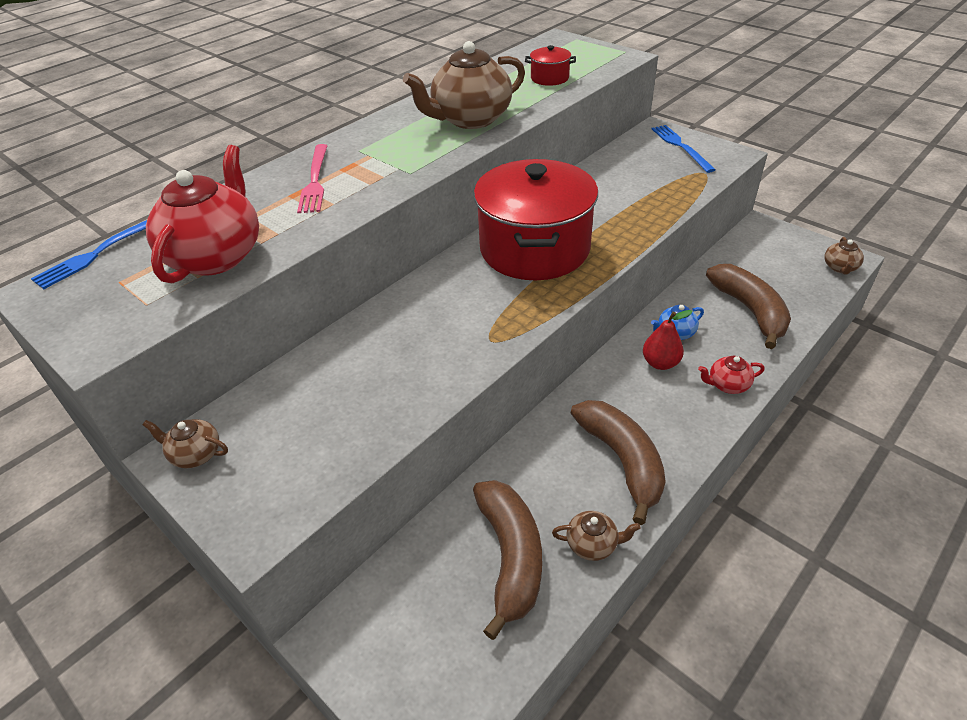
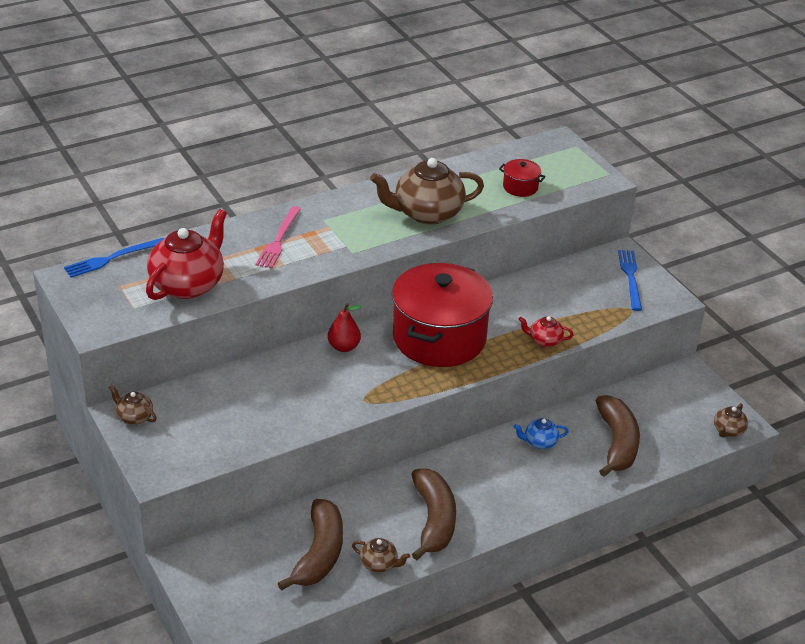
camera: 15 degrees right, 5 degrees down
(660, 363) = (511, 461): red pear -> red pear (344, 347)
(727, 385) = (552, 493): red teapot -> red teapot (544, 340)

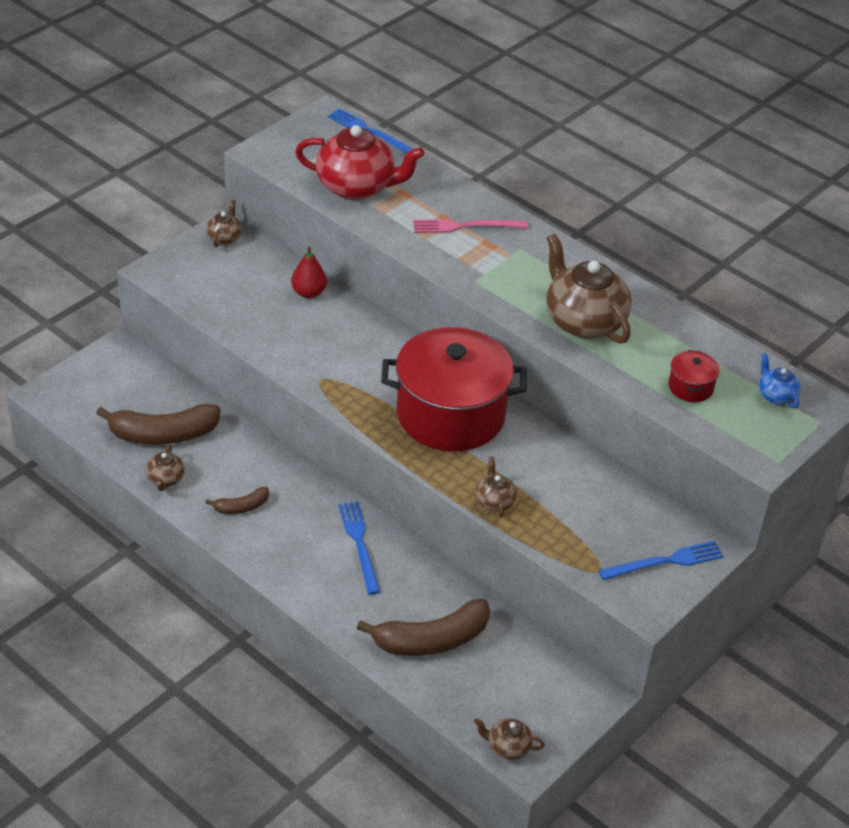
camera: 70 degrees right, 5 degrees up
(344, 347) = (396, 347): red pear -> red pear (308, 293)
(434, 520) = (241, 507): brown banana -> brown banana, size x0.51
(503, 458) = (359, 544): none -> blue fork
(539, 442) = (399, 570): blue teapot -> blue teapot (776, 396)
(544, 340) = (494, 501): red teapot -> brown teapot

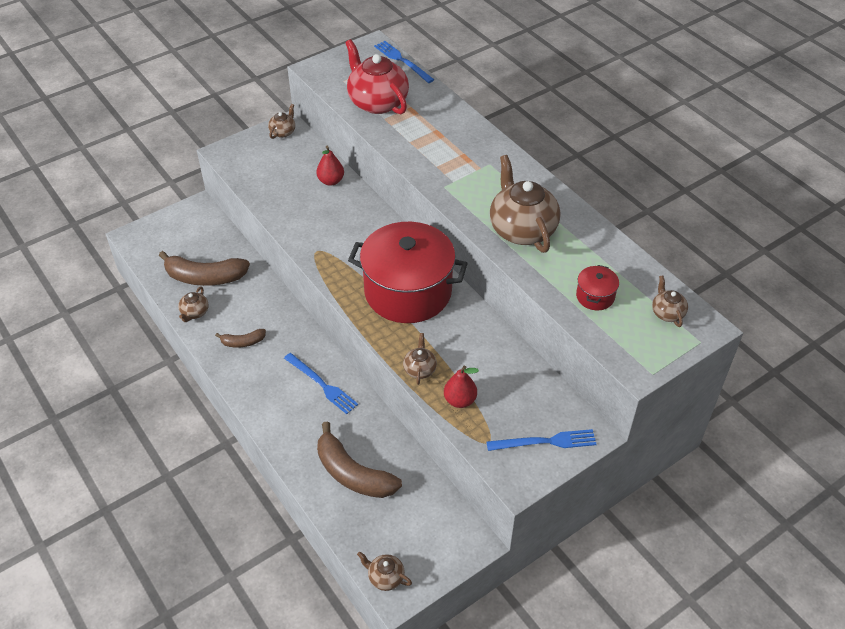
camera: 15 degrees right, 5 degrees up
(357, 187) = (377, 102): red teapot -> red teapot turned 150 degrees counterclockwise
(359, 544) = (322, 384): blue fork -> blue fork turned 135 degrees clockwise
(432, 640) = (353, 474): brown banana -> brown banana turned 45 degrees clockwise
(465, 226) = (451, 141): pink fork -> none
(553, 530) = (460, 400): none -> red pear
(776, 396) = (667, 313): blue teapot -> brown teapot

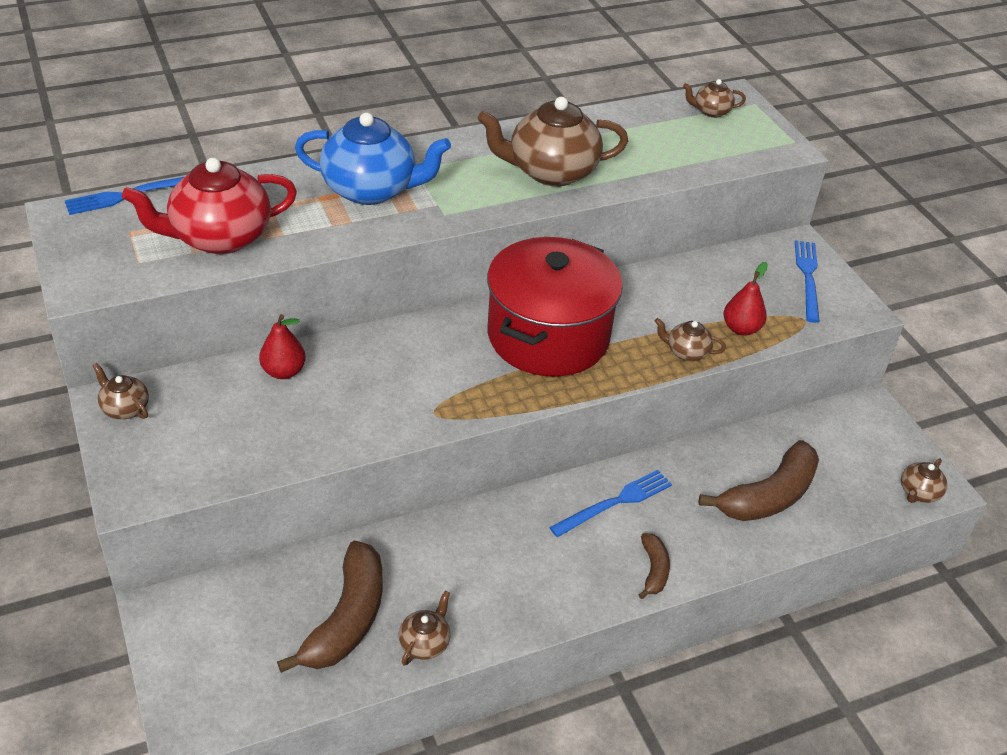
camera: 80 degrees left, 5 degrees down
(194, 313) = (425, 643): brown teapot -> brown teapot turned 90 degrees counterclockwise
(243, 342) = (510, 584): brown banana -> brown banana (654, 570)
(454, 149) = (371, 190): none -> blue teapot
(595, 296) = (677, 148): red pot -> none

